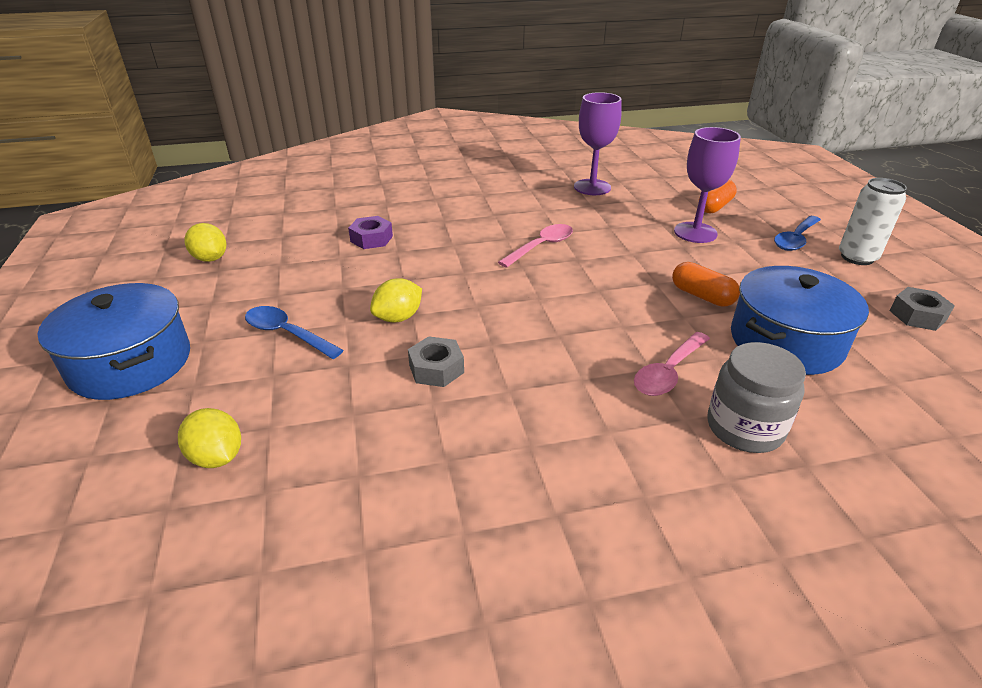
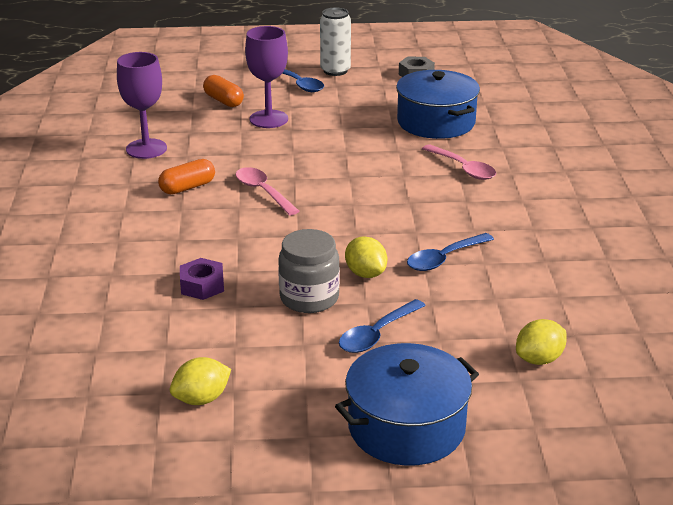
camera: 80 degrees left, 5 degrees down
(436, 369) = (444, 258): grey nut -> blue spoon
(702, 296) = (371, 137): orange capsule -> orange capsule (187, 187)
(744, 428) = (521, 156): grey jar -> grey jar (309, 298)

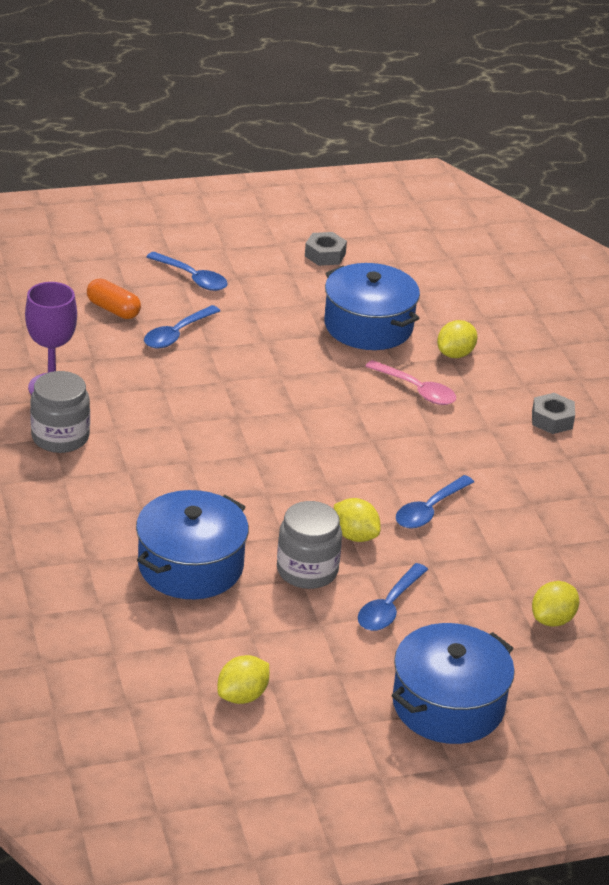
camera: 15 degrees left, 5 degrees up
(135, 183) = (60, 437): none -> grey jar
(187, 187) = (122, 439): orange capsule -> none
(202, 286) = (190, 565): purple nut -> blue pot
(263, 192) = (209, 438): pink spoon -> none
(268, 119) = (177, 334): purple goblet -> blue spoon
(335, 71) = (228, 254): white can -> none
(507, 145) = (455, 354): none -> yellow lemon
(583, 197) = (552, 420): none -> grey nut

